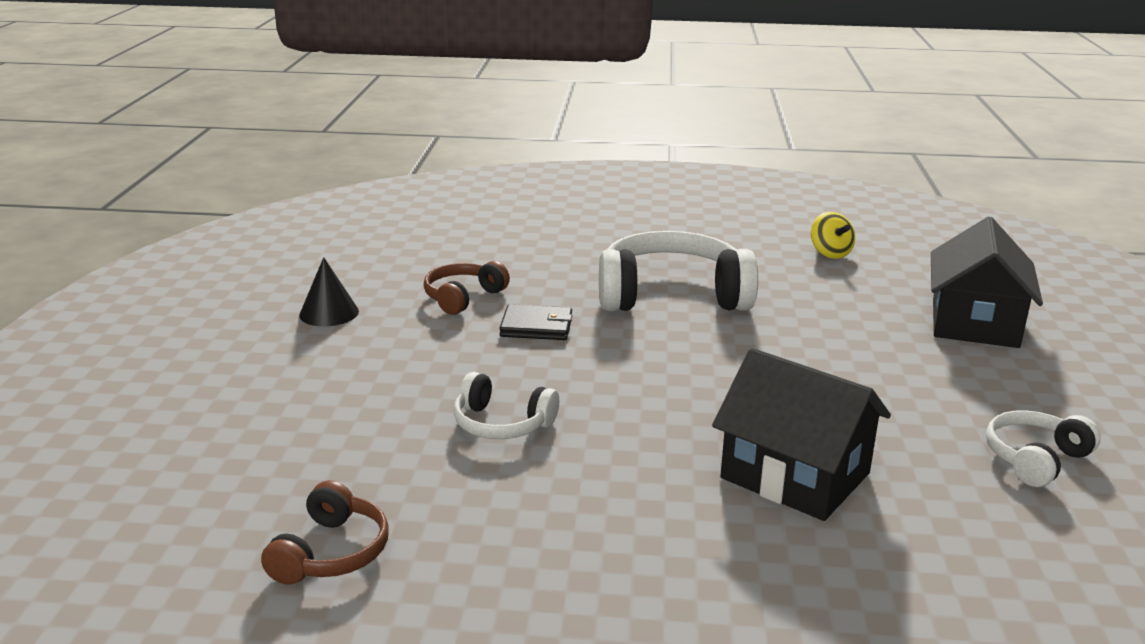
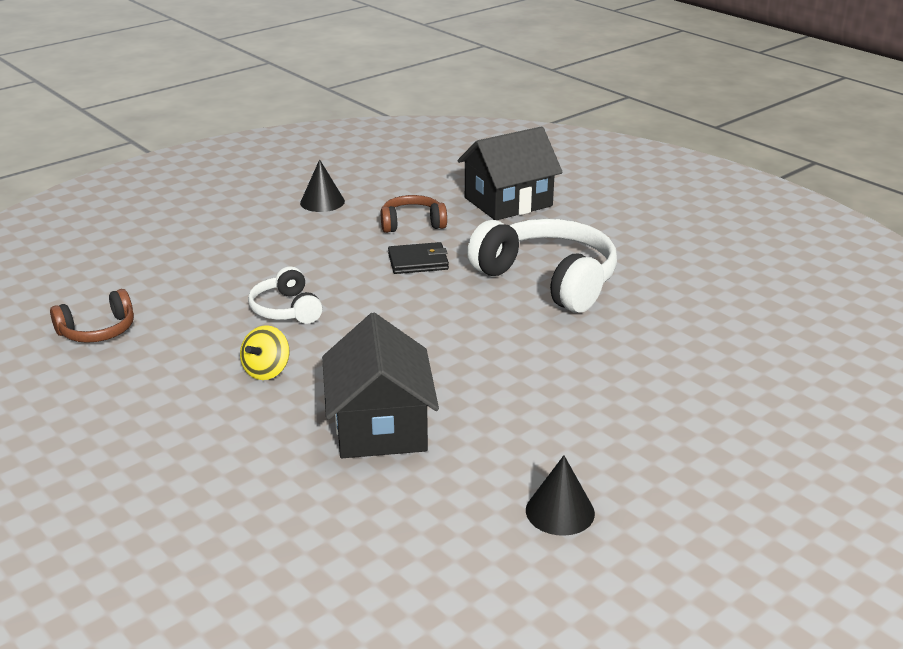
camera: 45 degrees right, 5 degrees up
(536, 327) = (418, 261): black wallet -> black wallet turned 60 degrees counterclockwise
(830, 253) = (746, 302): yellow spinning top -> yellow spinning top (266, 371)
(974, 323) = (746, 407): black house -> black house (508, 202)
(1035, 459) = (560, 511): white headphones -> black cone

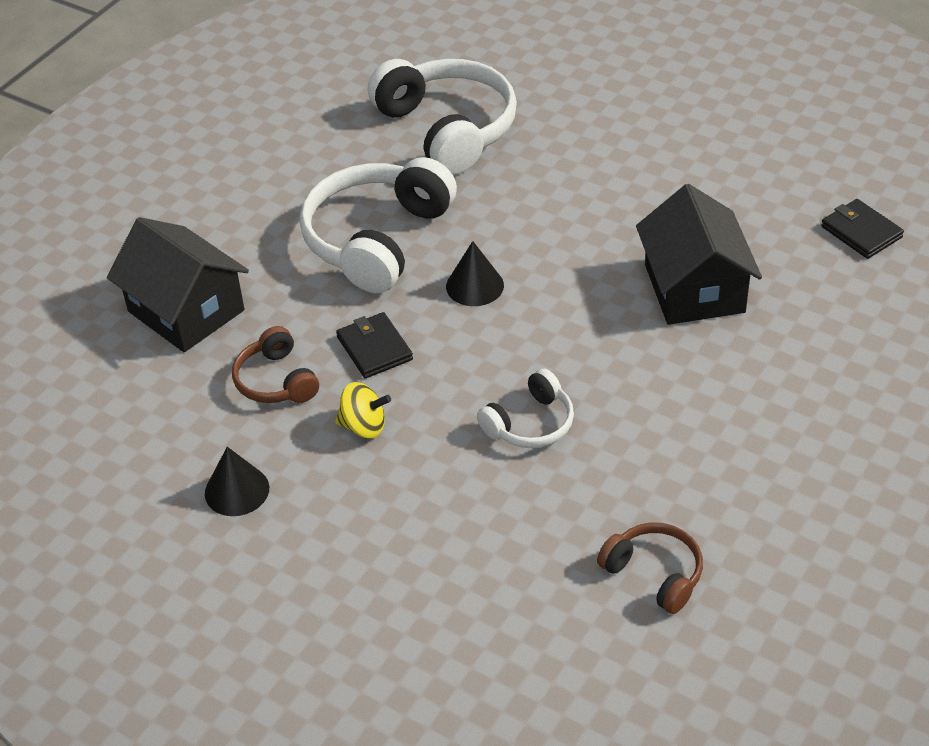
camera: 105 degrees left, 15 degrees up
(266, 371) = (653, 395): yellow spinning top -> yellow spinning top (364, 426)
(380, 426) = (694, 288): black house -> black house turned 75 degrees counterclockwise
(391, 573) = (861, 232): none -> black wallet
(560, 511) = (739, 166): black cone -> black cone (474, 286)
(698, 336) = (447, 129): none -> white headphones

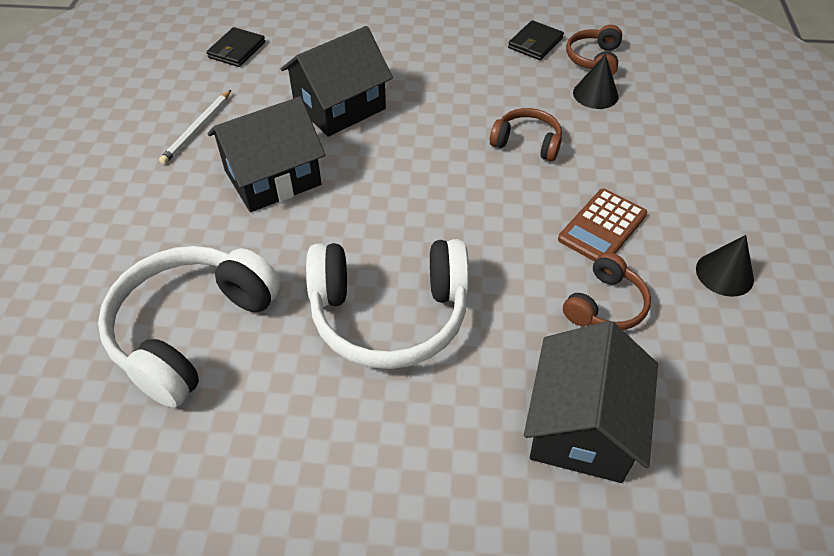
camera: 120 degrees left, 5 degrees up
(364, 426) = (602, 227): yellow spinning top -> brown calculator
(374, 348) = (521, 256): black wallet -> black wallet (535, 43)
(474, 286) = (409, 222): black cone -> black cone (595, 94)
(530, 424) = (527, 143): white headphones -> brown headphones
(604, 211) = (272, 177): none -> black house
(717, 175) = (197, 129): none -> white pencil

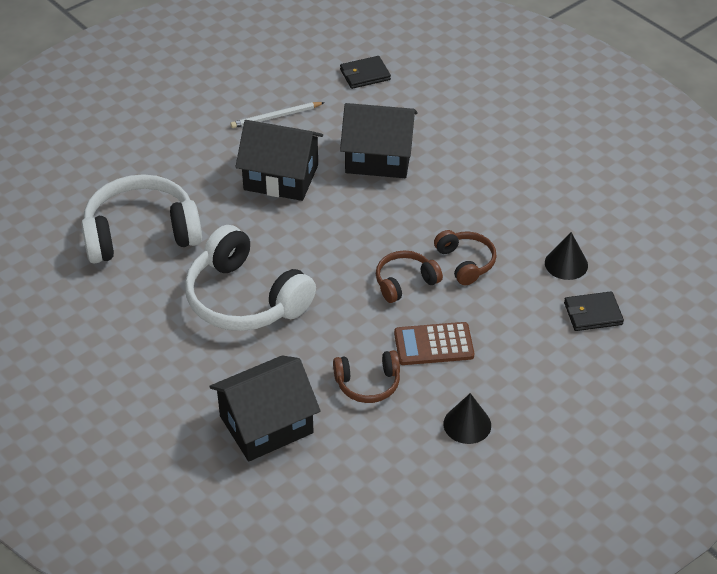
camera: 45 degrees right, 5 degrees down
(535, 43) = (580, 199): black wallet -> black wallet (592, 313)
(594, 59) = (606, 239): brown headphones -> brown headphones (405, 282)

